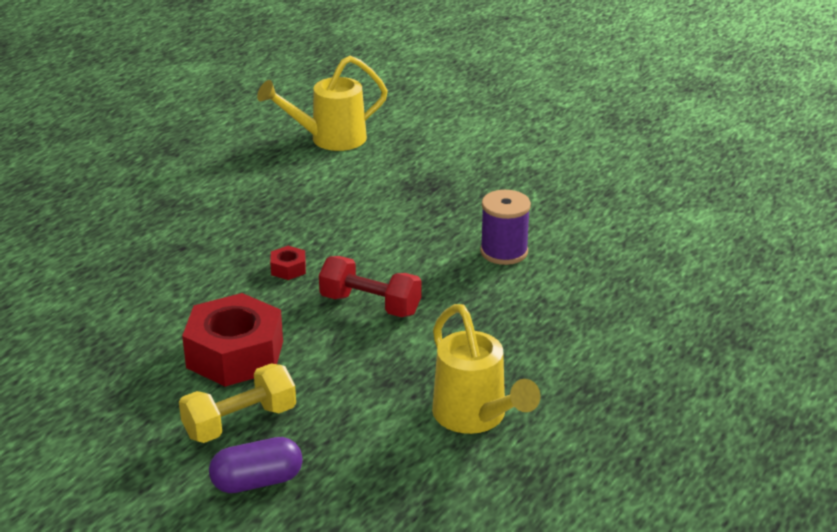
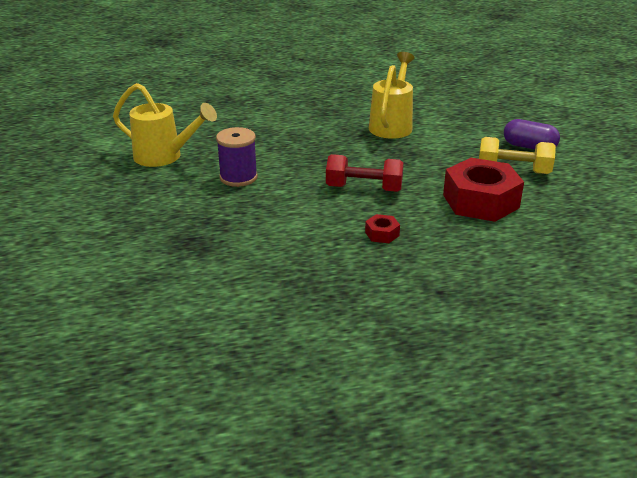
camera: 135 degrees left, 0 degrees up
(329, 139) = (174, 334): yellow watering can -> yellow watering can (164, 157)
(370, 305) = (364, 188): red dumbbell -> red dumbbell turned 60 degrees counterclockwise

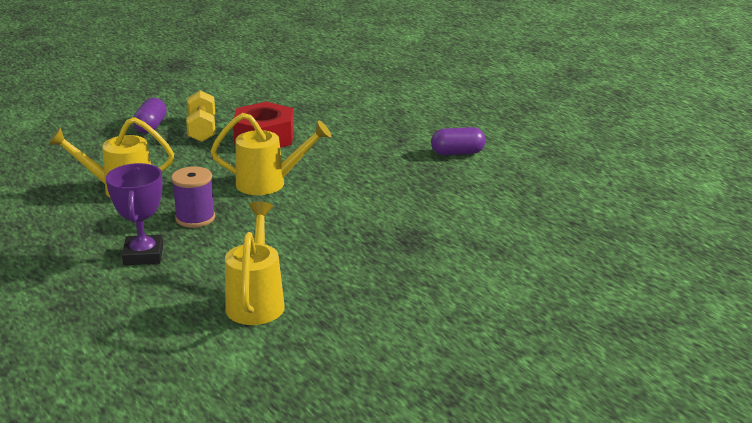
camera: 110 degrees left, 5 degrees down
(238, 177) = (281, 246): purple spool -> purple spool (195, 218)
(271, 125) = (143, 255): none -> purple trophy
(364, 188) = (269, 183): red dumbbell -> yellow watering can
(378, 330) = (457, 153): none -> purple capsule
(382, 234) = (340, 167): red nut -> none

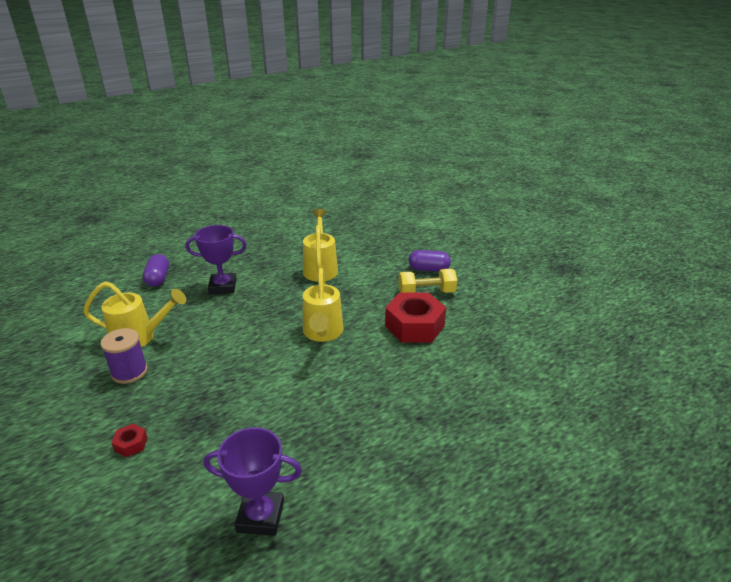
camera: 90 degrees right, 5 degrees up
(195, 218) = (270, 302): purple spool -> purple spool (129, 372)
(444, 273) = (131, 444): none -> red nut
(457, 153) = (388, 468): purple capsule -> purple capsule (158, 279)
(515, 200) = (260, 516): none -> purple trophy

